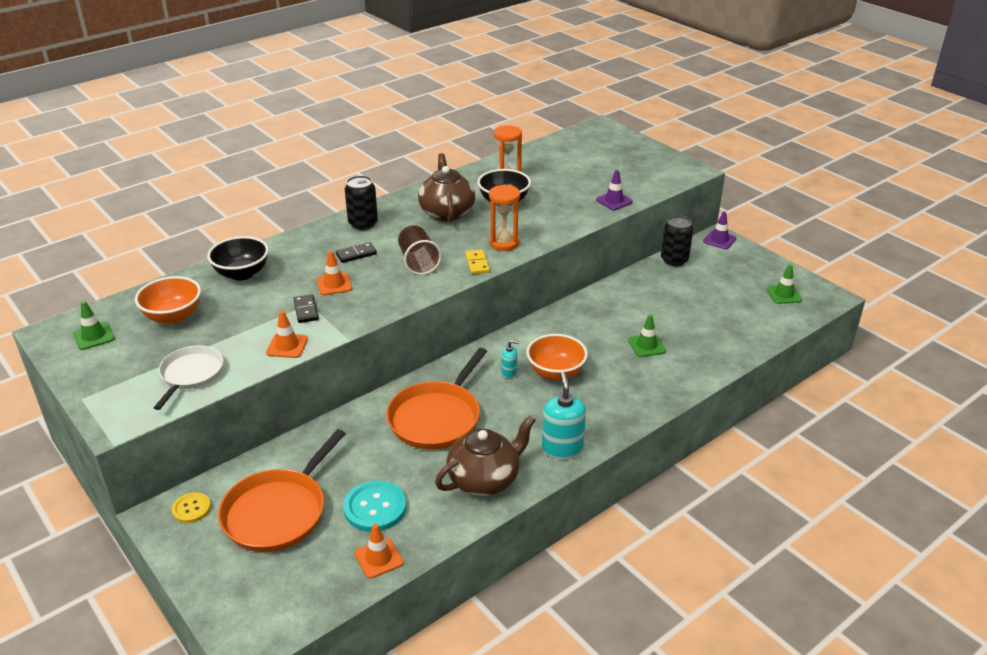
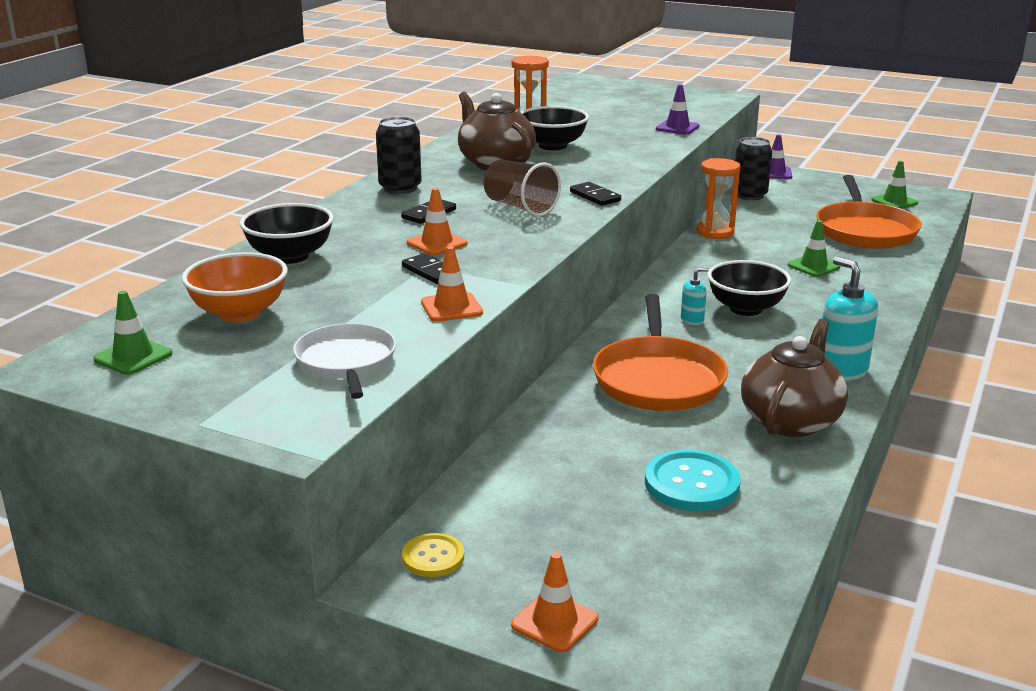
camera: 25 degrees left, 10 degrees down
(278, 512) = (566, 524): orange pan -> orange pan (864, 230)
(378, 558) = (761, 532): orange traffic cone -> orange traffic cone (554, 622)
(477, 263) = (595, 196): yellow domino -> black domino
(504, 243) = (602, 176): orange hourglass -> orange hourglass (715, 232)
(556, 373) = (746, 309): orange bowl -> black bowl

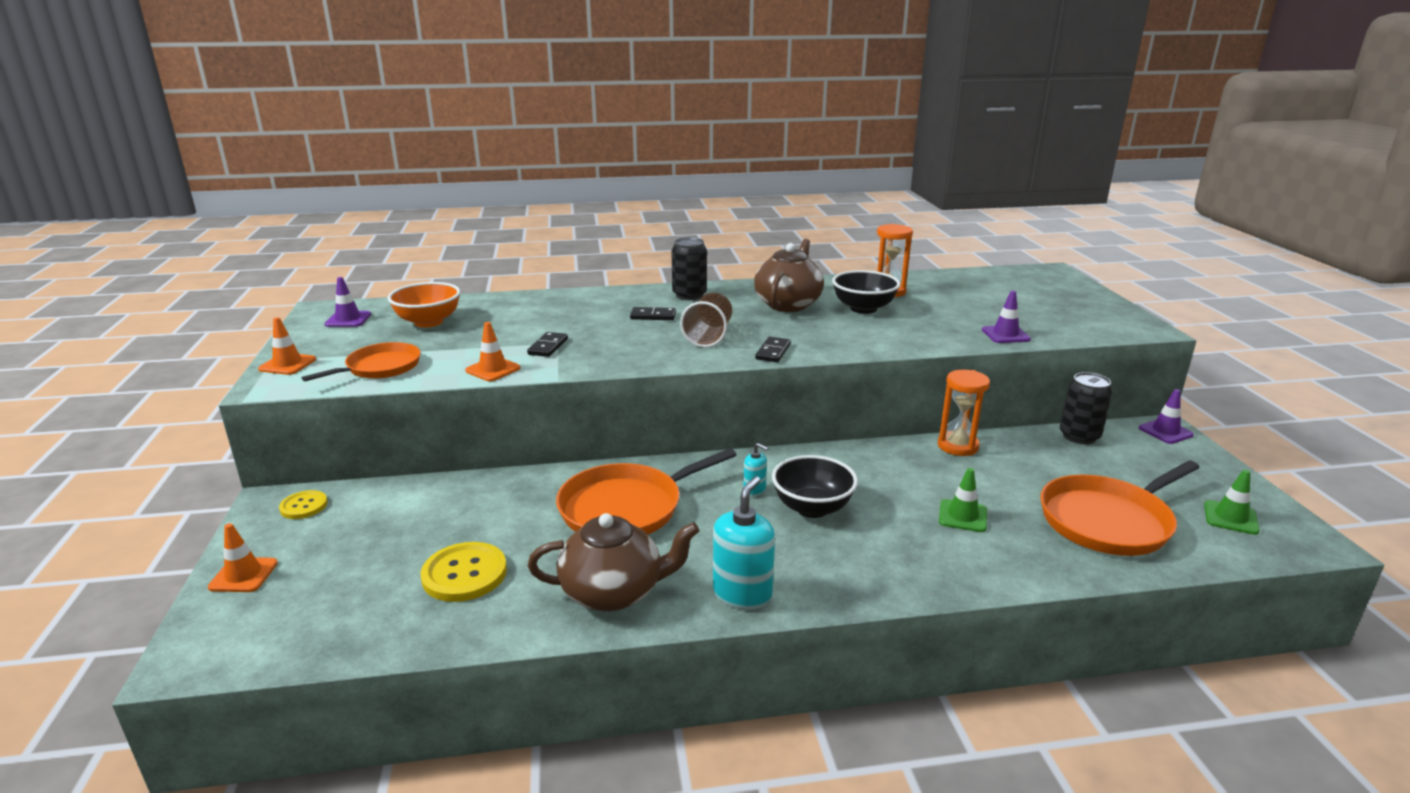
camera: 55 degrees right, 0 degrees up
(133, 357) = (348, 319): green traffic cone -> purple traffic cone
(290, 256) = (528, 306): black bowl -> none
(346, 362) = (380, 367): white pan -> orange pan
(437, 243) = (601, 333): orange traffic cone -> orange traffic cone (287, 364)
(691, 484) = (464, 574): turquoise button -> yellow button

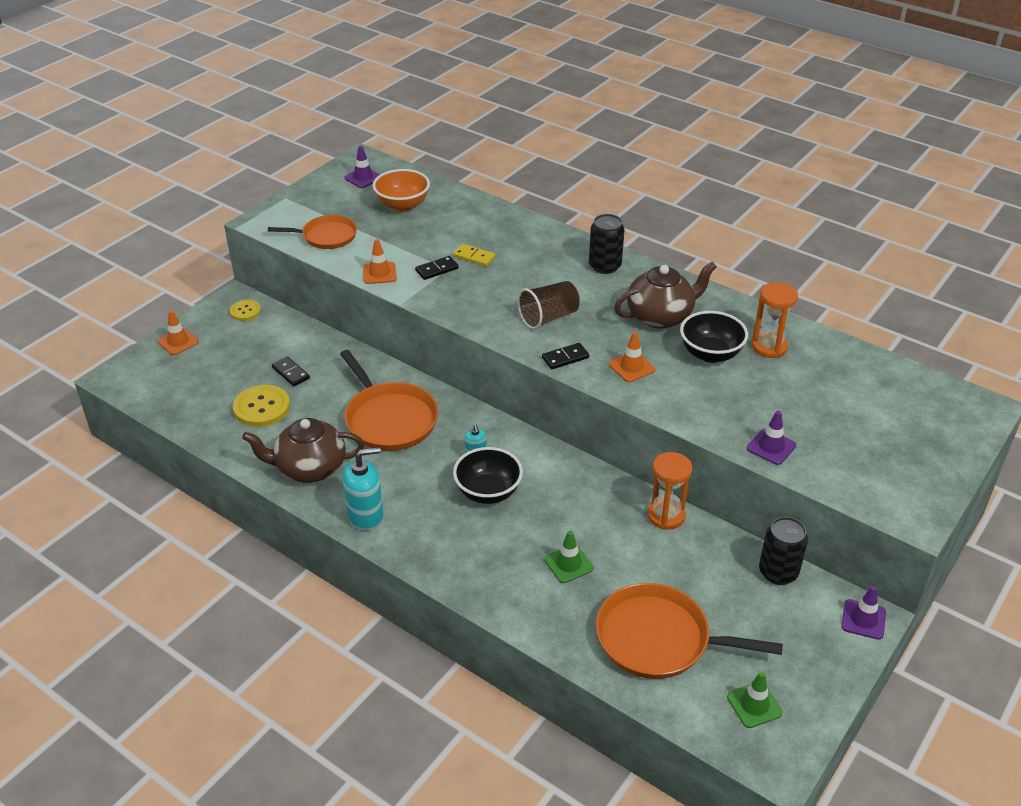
camera: 45 degrees right, 15 degrees up
(287, 364) = (287, 206): orange traffic cone -> orange traffic cone (631, 367)
(568, 327) = (474, 257): none -> yellow domino
(613, 592) = (310, 468): brown teapot -> brown teapot turned 135 degrees clockwise
(626, 508) = (389, 419): orange pan -> orange pan turned 135 degrees counterclockwise
(653, 316) = (544, 275): black domino -> black domino (291, 373)

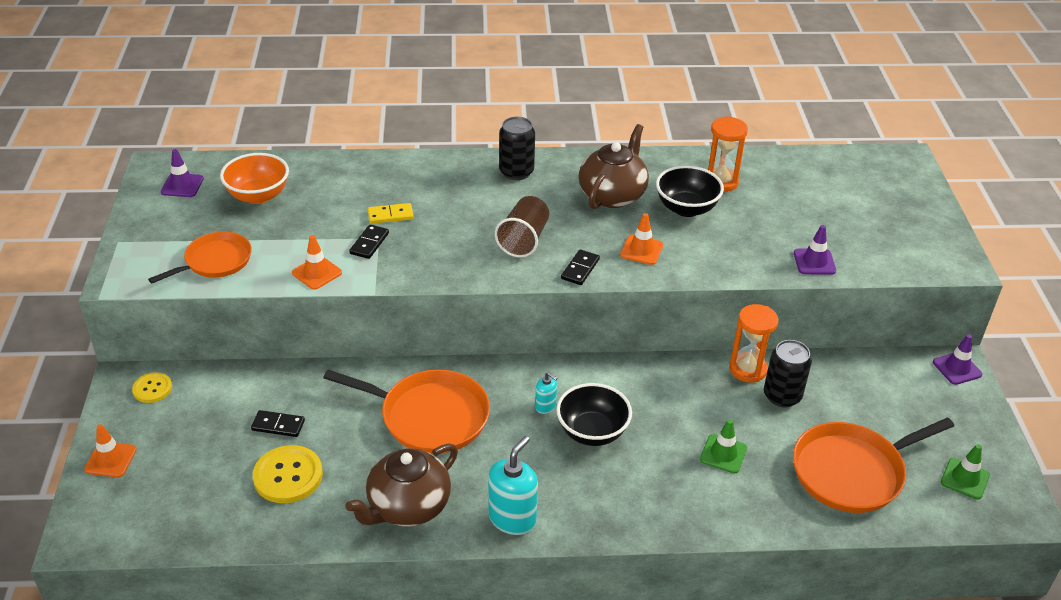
camera: 40 degrees left, 0 degrees up
(778, 572) = (869, 367): black can -> black can (782, 396)

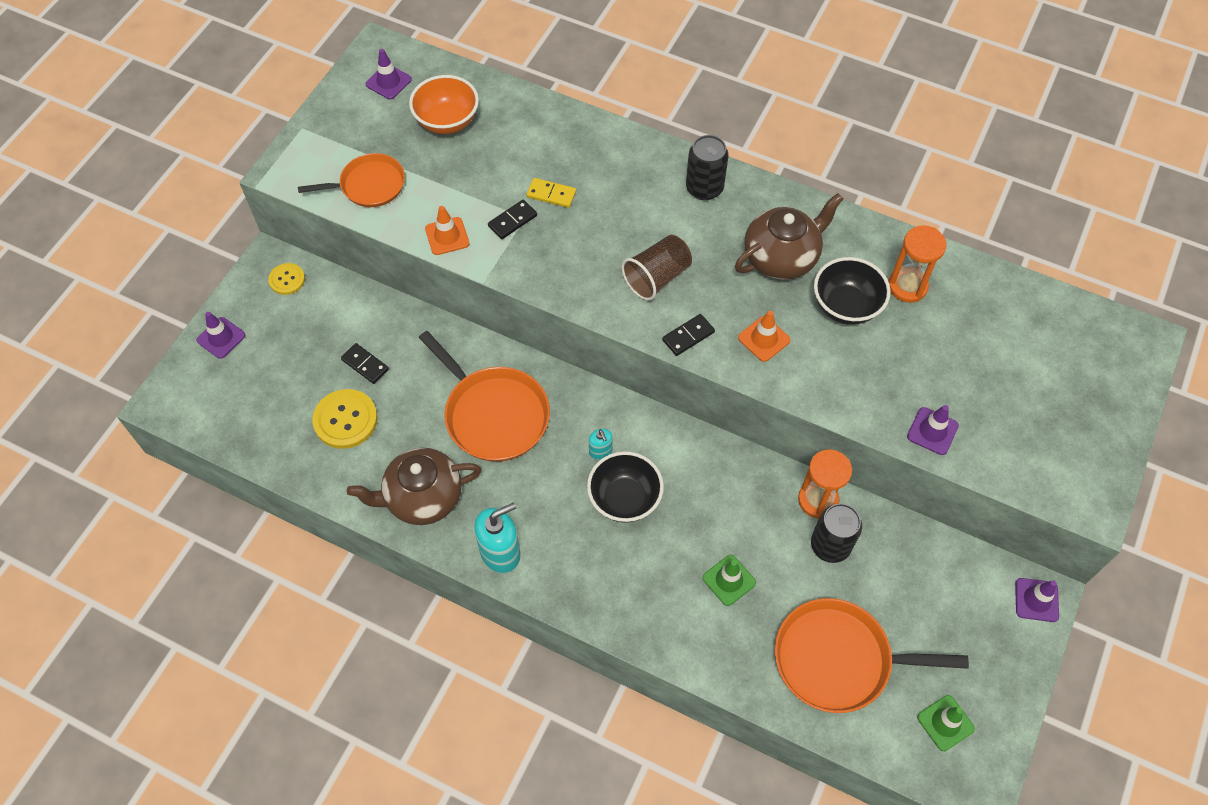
camera: 30 degrees right, 20 degrees up
(110, 459) = (221, 338): orange traffic cone -> purple traffic cone

